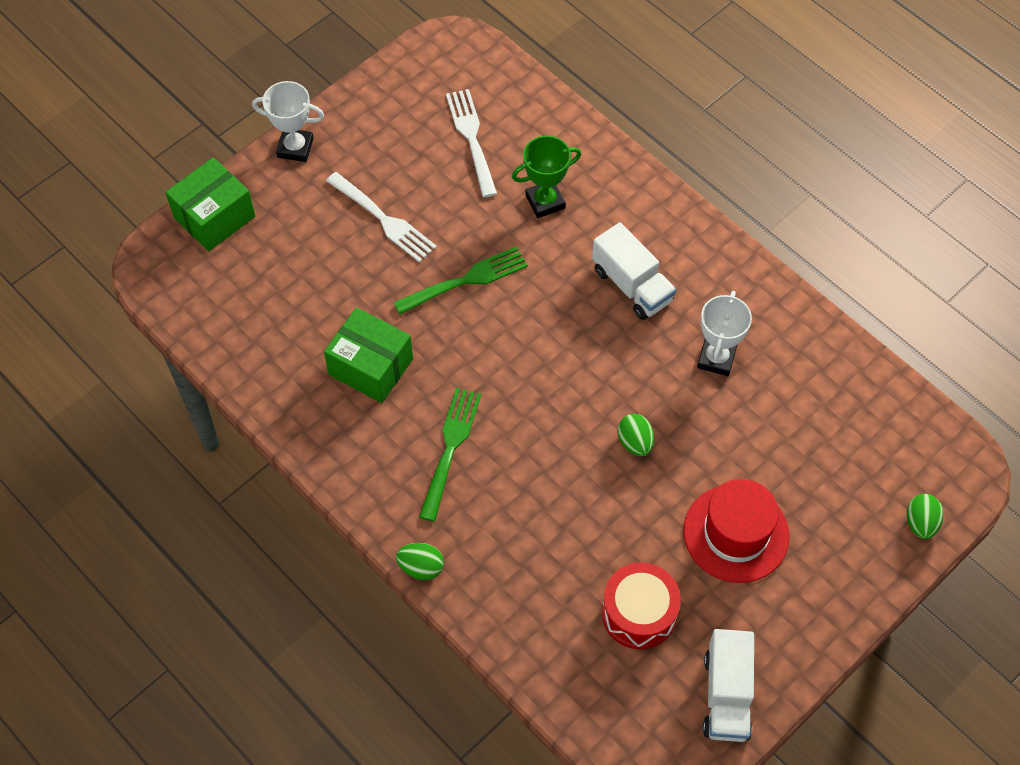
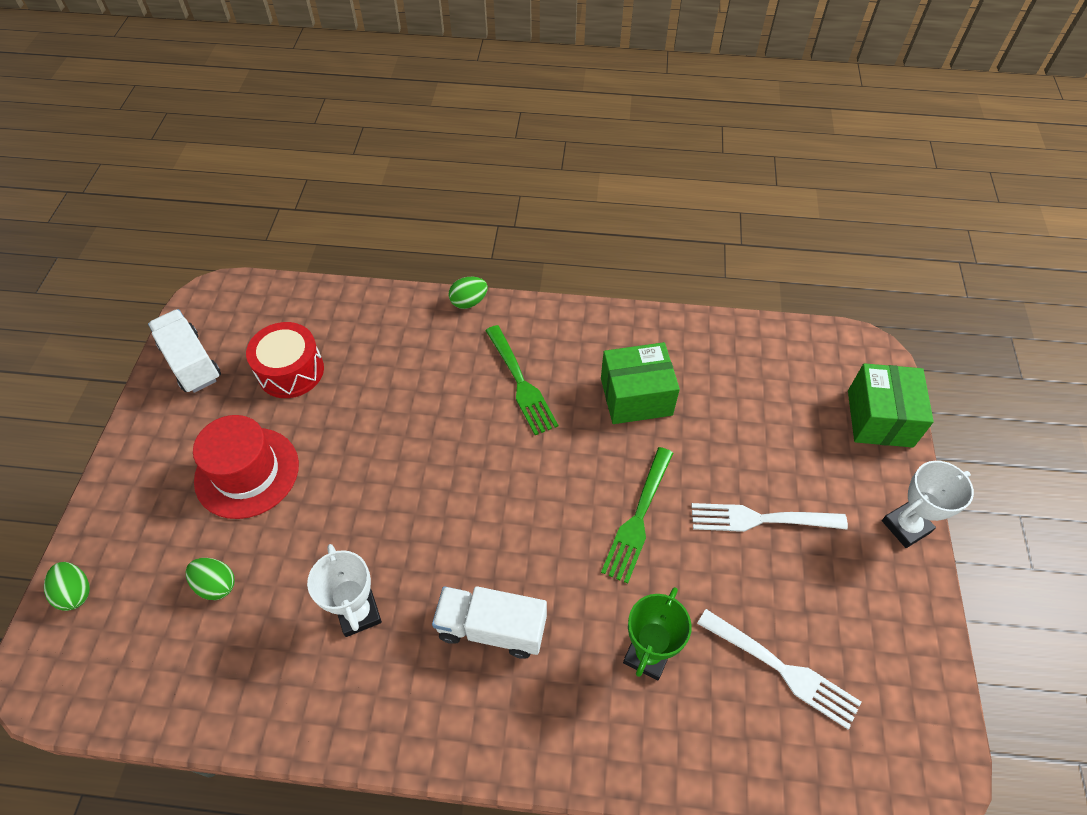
camera: 140 degrees right, 5 degrees down
(635, 442) = (380, 485): green egg -> green egg (216, 585)

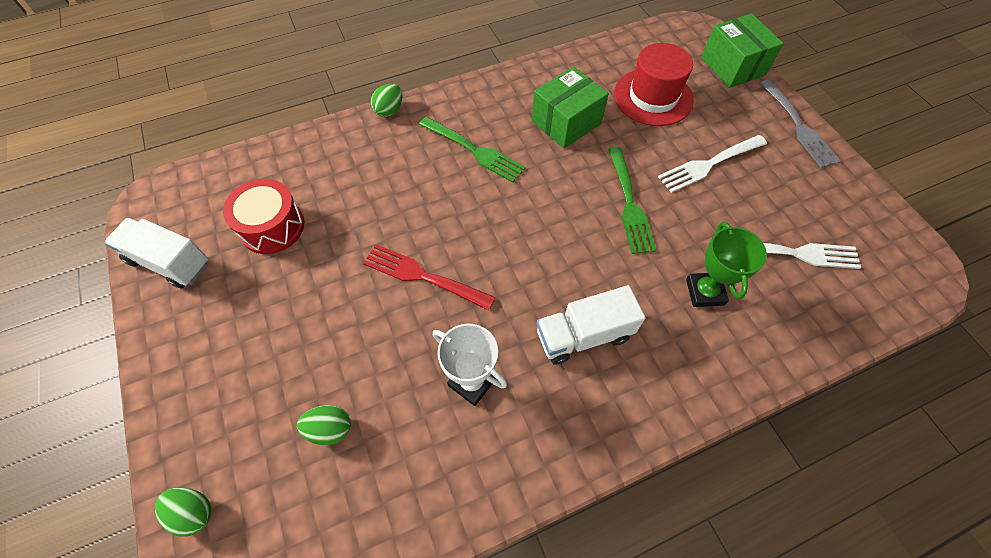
camera: 30 degrees left, 5 degrees up
(247, 472) = (291, 325): red hat -> red hat (653, 97)
(387, 488) = (424, 276): none -> red fork
(906, 526) = (798, 125): white trophy -> grey fork

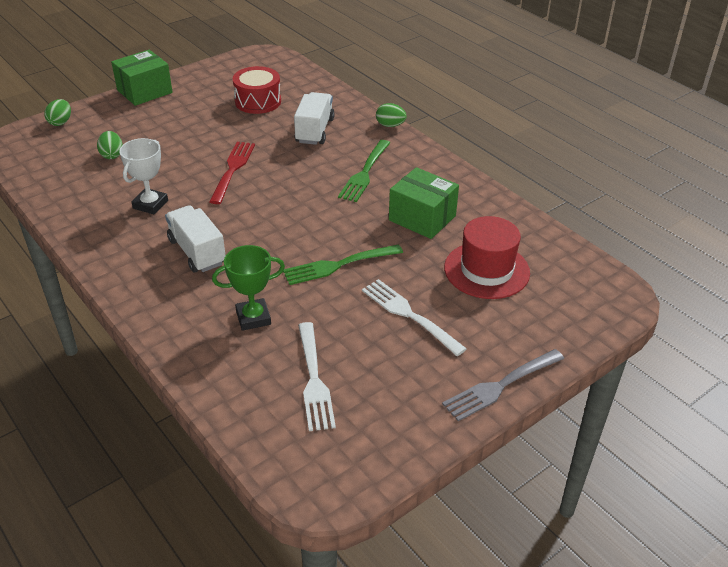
camera: 75 degrees right, 20 degrees down
(169, 262) = (219, 73): white truck -> white truck (314, 131)
(733, 66) = (572, 329): green box -> green box (144, 91)

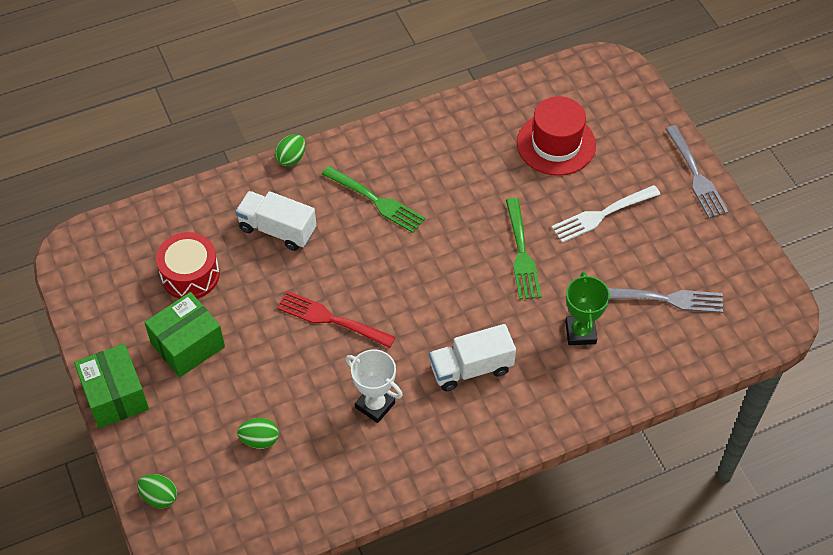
camera: 75 degrees left, 15 degrees up
(313, 379) = (666, 299): white fork -> grey fork
(422, 218) = (467, 171): green box -> green box (188, 345)

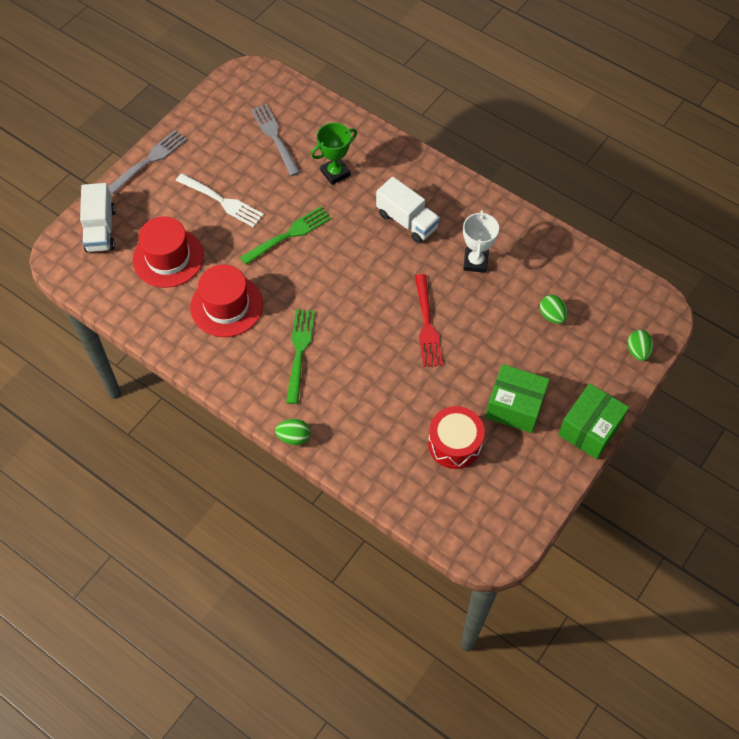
camera: 120 degrees left, 5 degrees up
(277, 230) = (371, 406): white truck -> white truck (100, 229)
(468, 167) = (226, 306): none -> red hat

